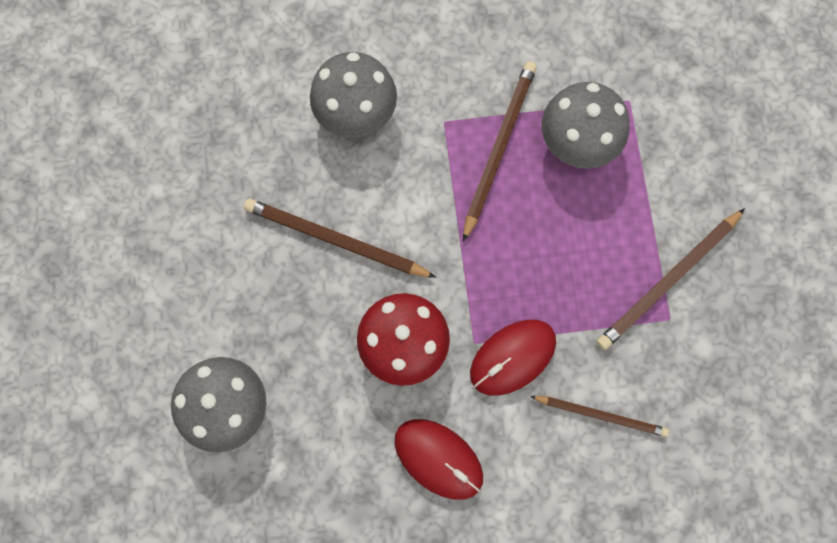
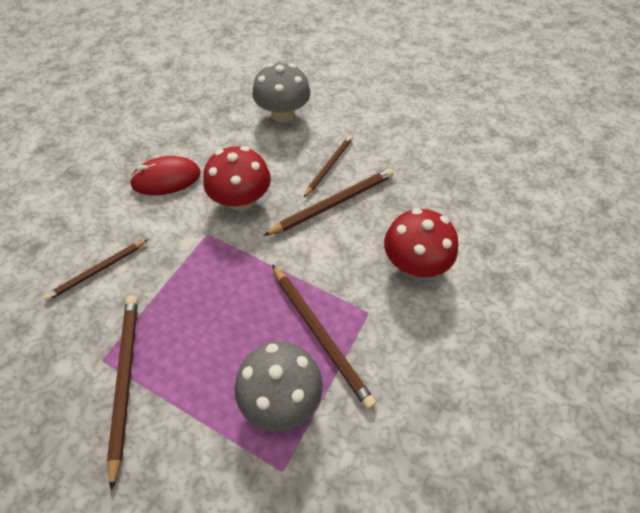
camera: 125 degrees right, 20 degrees down
(282, 283) = (329, 166): none -> brown pencil
(356, 112) = (414, 263): grey mushroom -> red mushroom
(512, 357) = (178, 247): red mouse -> none

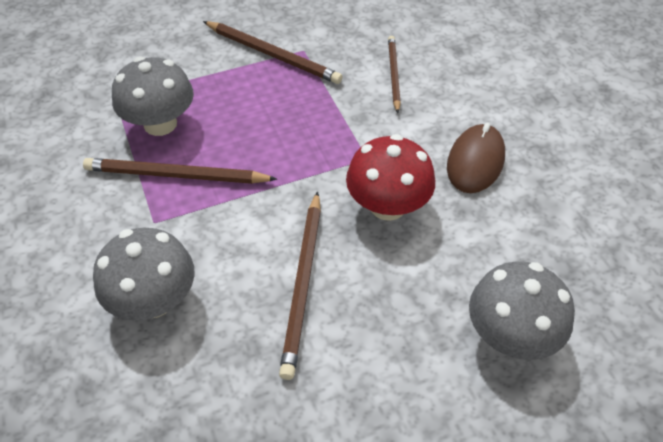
camera: 130 degrees right, 5 degrees down
(166, 179) = (475, 162): red mouse -> brown mouse
(329, 166) = (364, 321): brown pencil -> none
(414, 263) = (154, 300): red mushroom -> grey mushroom

